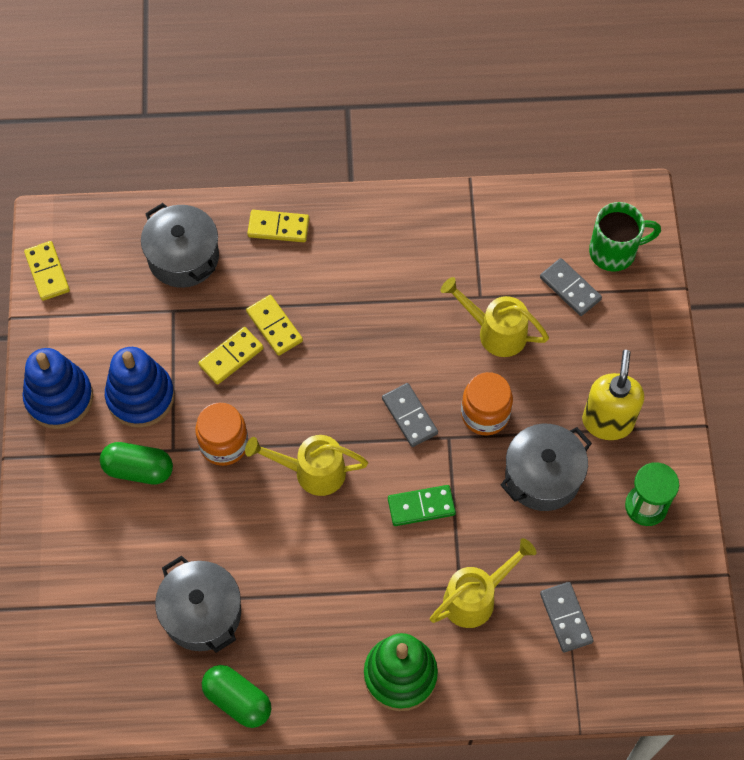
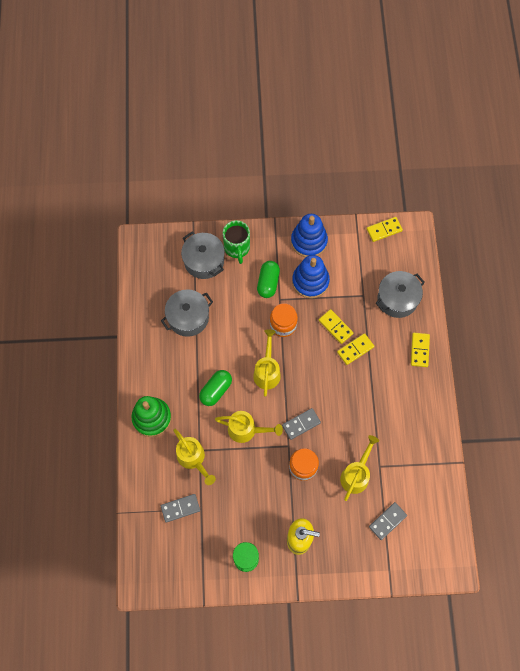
camera: 90 degrees right, 5 degrees up
(238, 700) = (142, 337): green capsule -> green capsule (216, 390)
(421, 507) = (246, 430): green domino -> yellow watering can
(542, 476) = (264, 499): grey pot -> grey pot (204, 261)
(614, 252) = (415, 550): green mug -> green mug (237, 248)

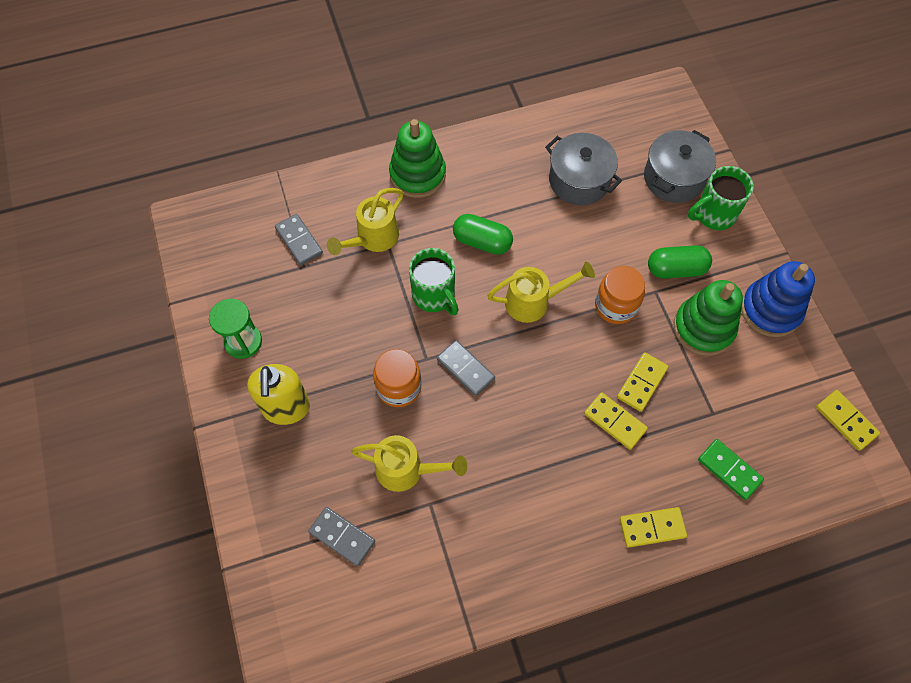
camera: 75 degrees right, 5 degrees down
(246, 430) = (434, 296): yellow watering can -> green mug
(310, 281) = (703, 328): blue stacking toy -> green stacking toy
(397, 299) = (729, 470): grey pot -> green domino

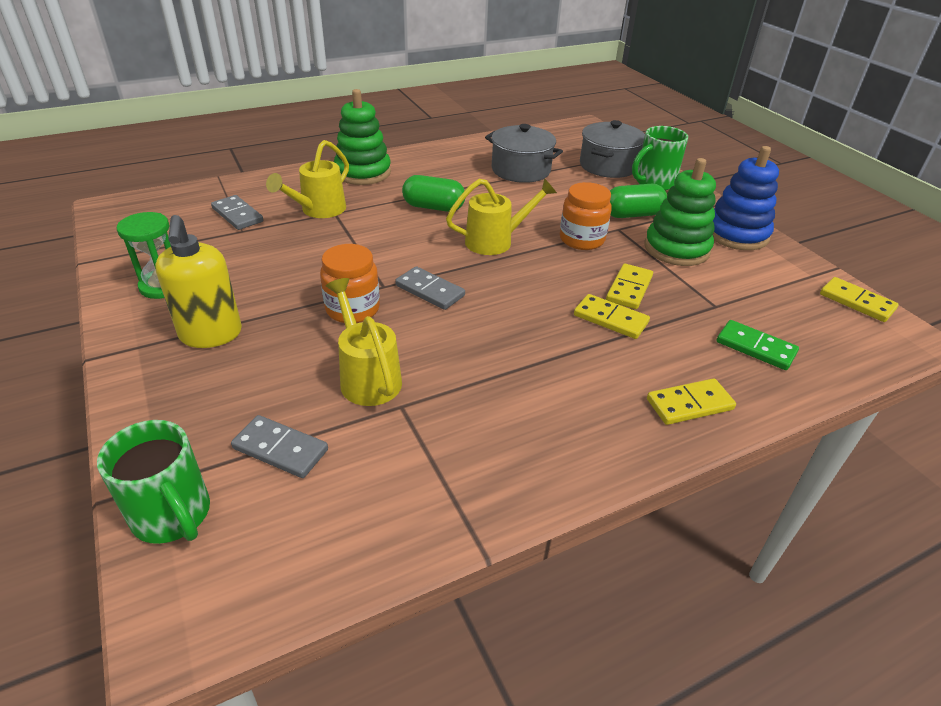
camera: 10 degrees left, 25 degrees down
(406, 470) = (367, 377): yellow watering can -> yellow watering can turned 120 degrees counterclockwise
(434, 296) = (388, 242): green mug -> green mug (173, 516)

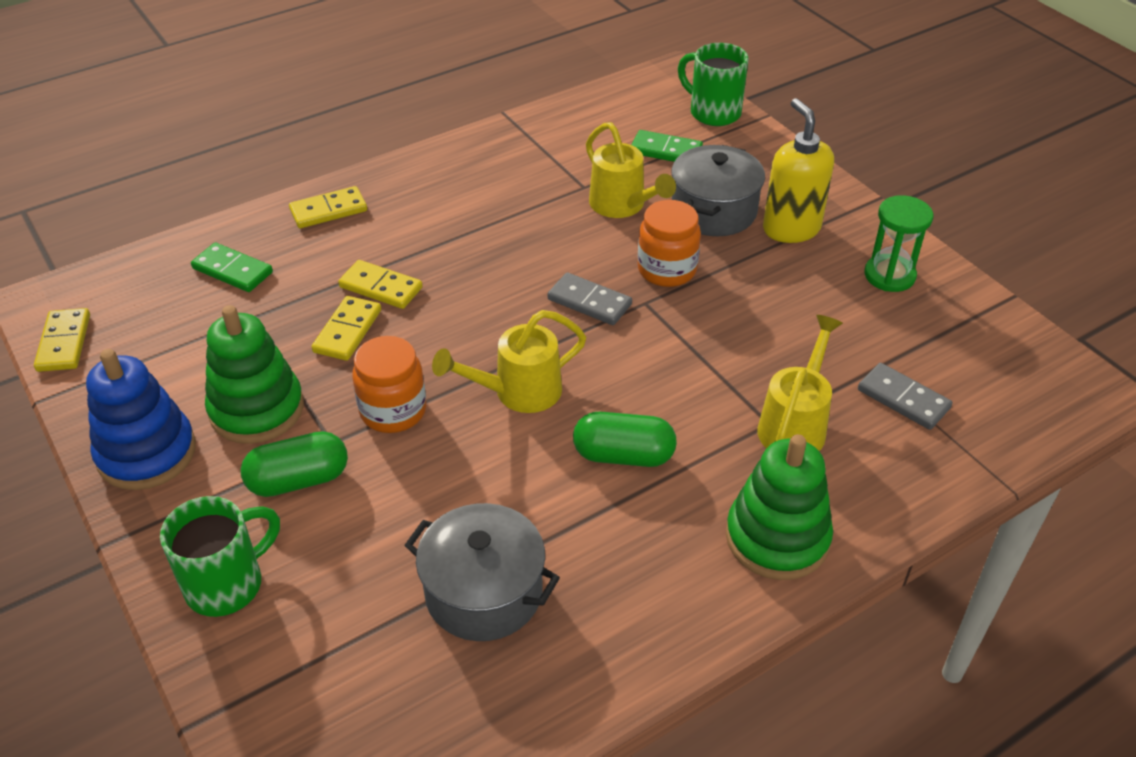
camera: 175 degrees right, 5 degrees up
(280, 449) = (666, 151): grey domino -> green domino
(608, 166) = (301, 638): grey pot -> grey pot (713, 211)
(856, 302) = (64, 343): yellow domino -> yellow domino turned 45 degrees clockwise

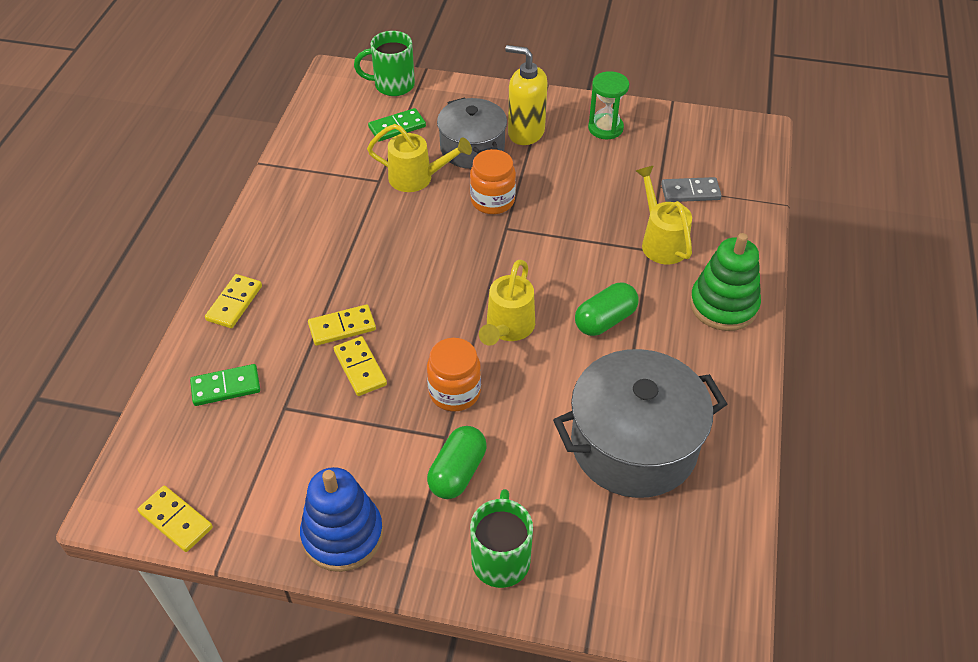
camera: 45 degrees left, 5 degrees up
(257, 409) = (373, 455): green stacking toy -> none
(484, 592) = (634, 445): grey pot -> grey pot, size x1.53
(589, 302) = (476, 249): grey domino -> none

